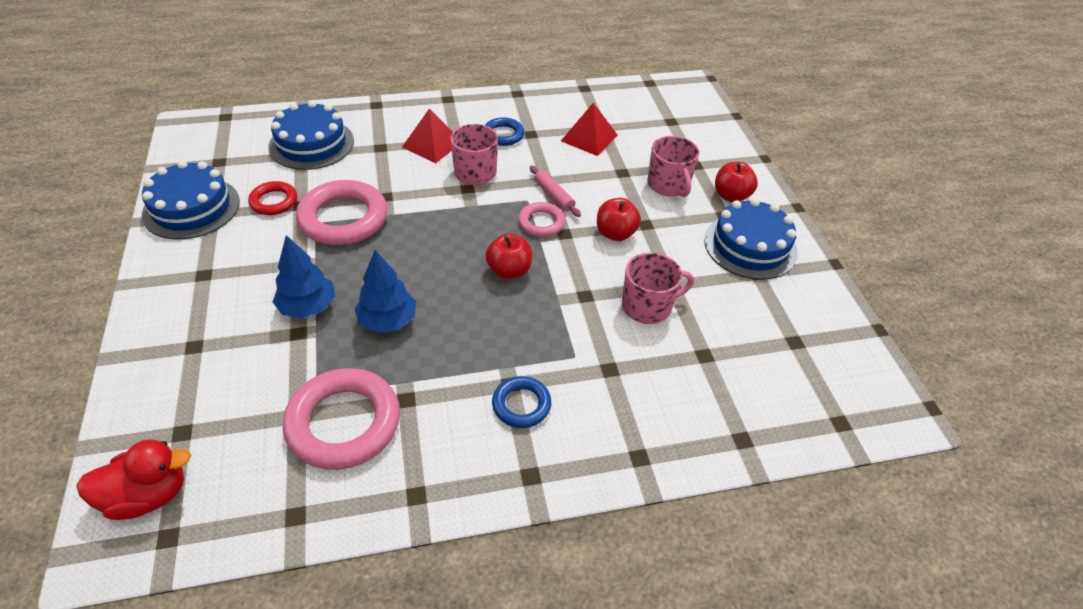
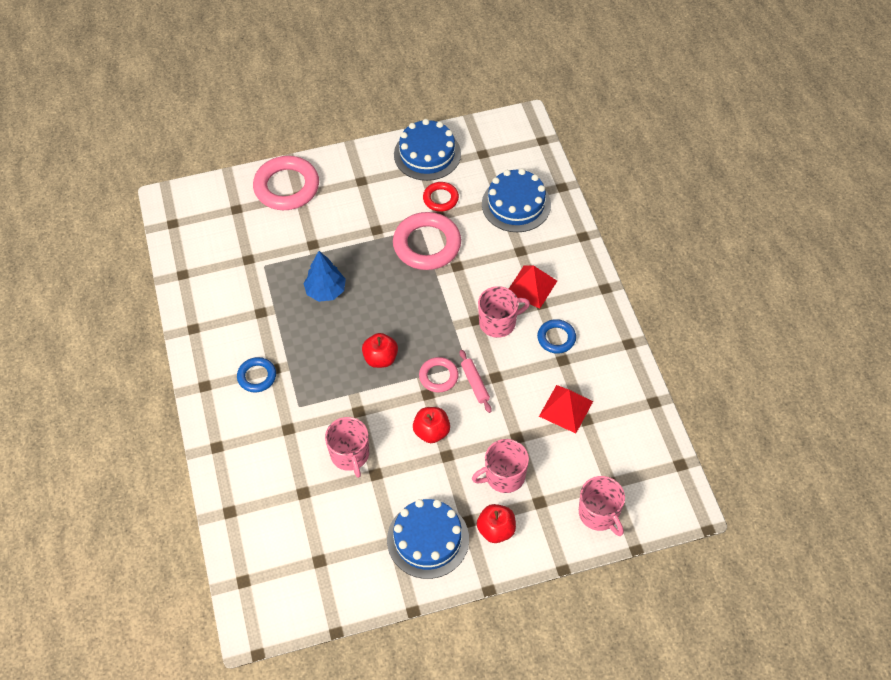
camera: 90 degrees right, 10 degrees up
(148, 496) = (196, 207): red duck -> none
(308, 307) = (335, 244): blue tree -> none
(344, 423) = (242, 283): pink ring -> pink ring (287, 187)
(553, 196) = (475, 383): pink rolling pin -> pink rolling pin turned 75 degrees counterclockwise
(704, 131) = (599, 514): none -> pink mug

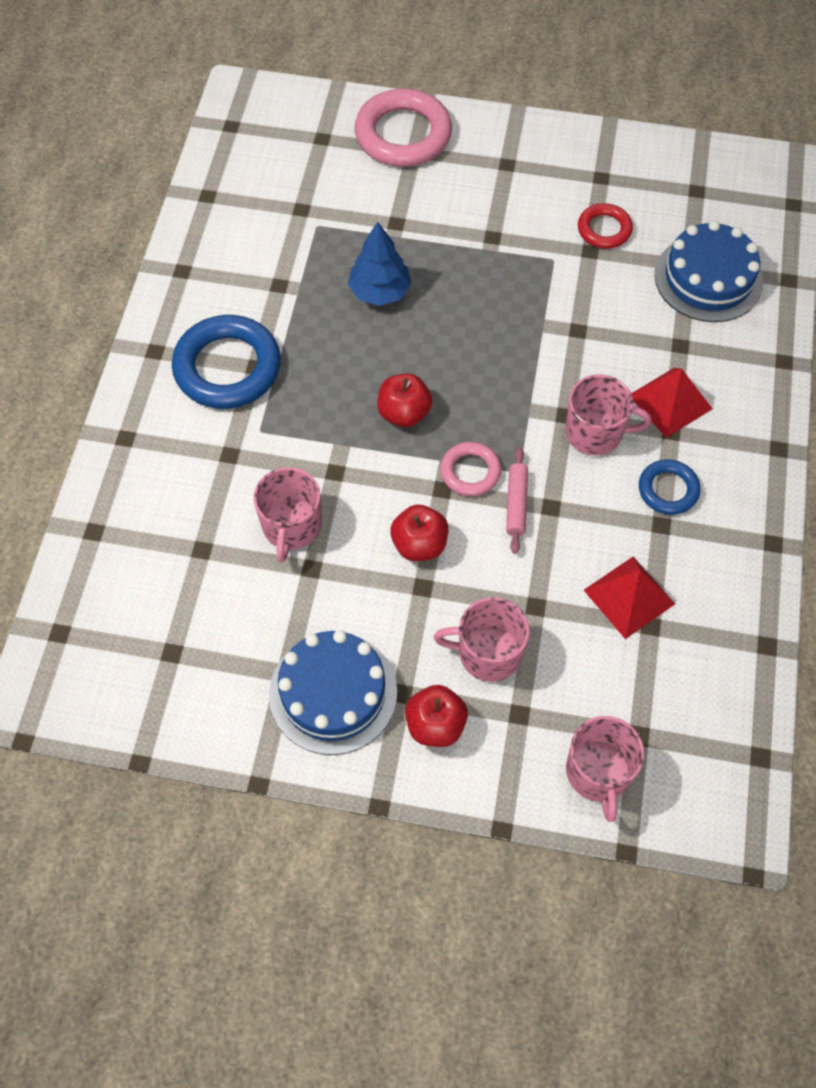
camera: 25 degrees right, 5 degrees up
(257, 376) = (227, 367): blue ring -> blue ring, size x1.86
(427, 154) = (617, 162): blue cake -> none
(427, 245) = (551, 284): pink ring -> none

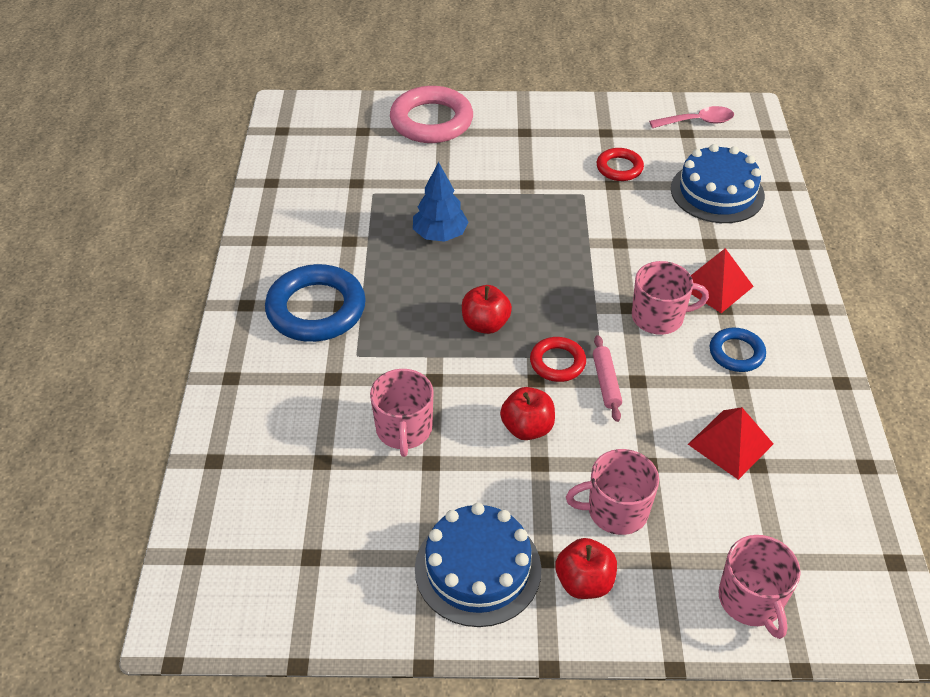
camera: 10 degrees left, 15 degrees down
(470, 472) = (557, 362): pink ring -> red ring
(714, 177) = (697, 122): none -> pink spoon

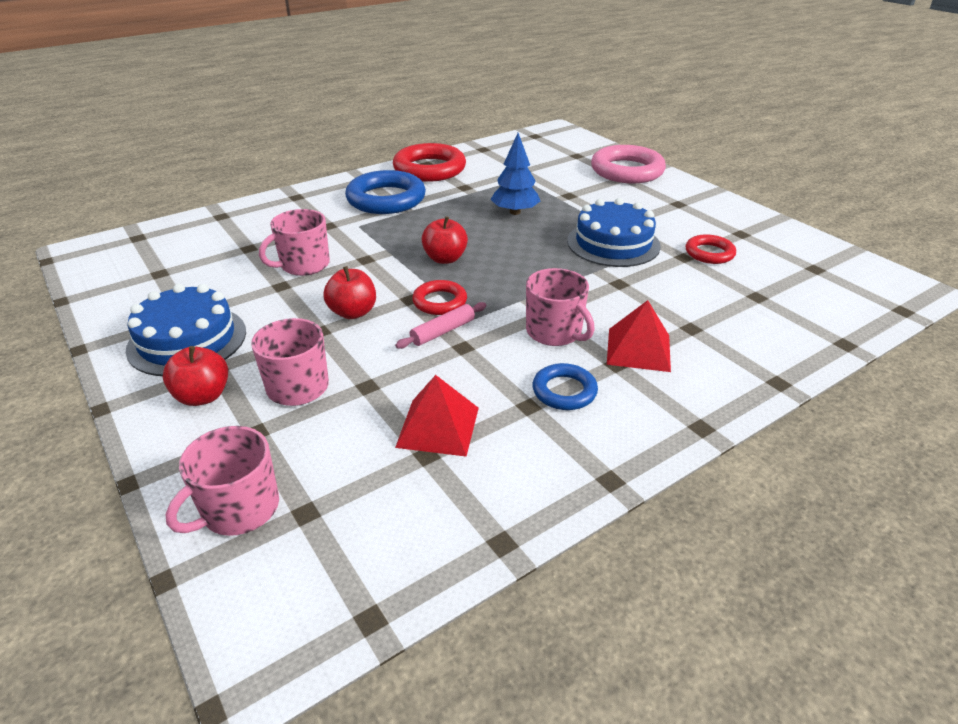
camera: 55 degrees right, 10 degrees down
(277, 244) = (429, 169): none -> red ring
(697, 122) = (840, 269): pink spoon -> none
(717, 192) = (765, 309): blue cake -> blue cake (613, 243)

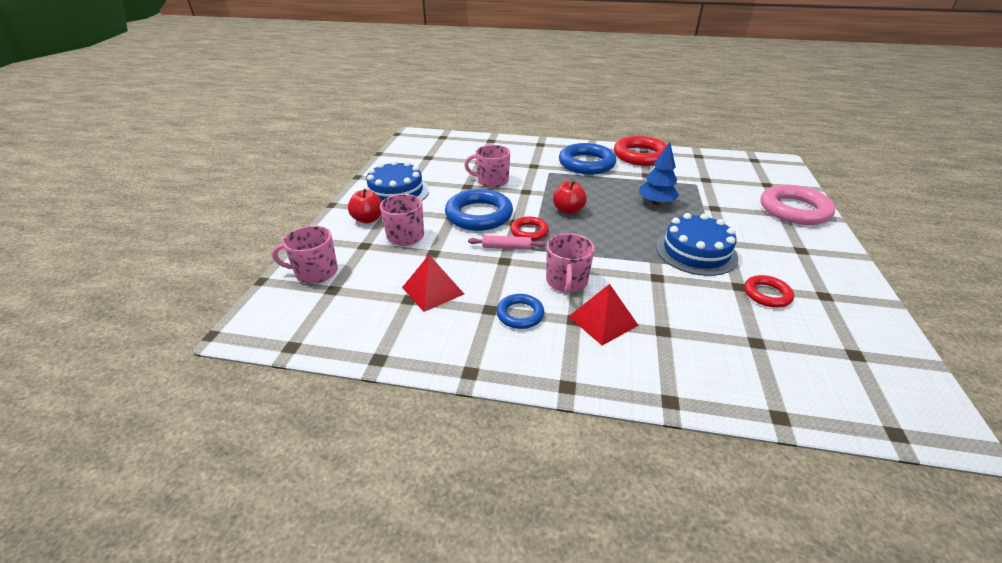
camera: 45 degrees right, 0 degrees up
(353, 312) = (479, 215): red apple -> blue ring

